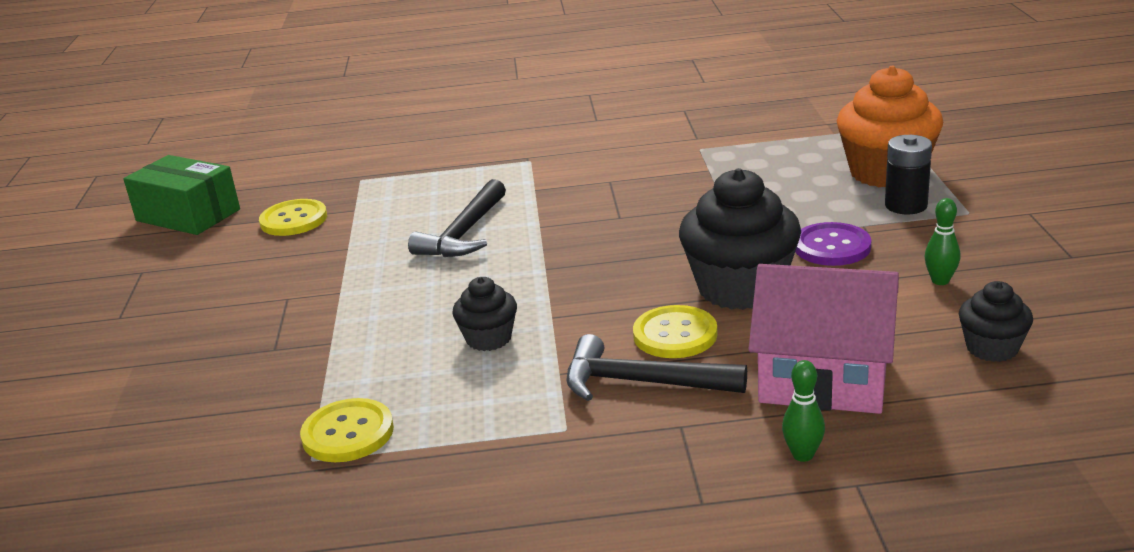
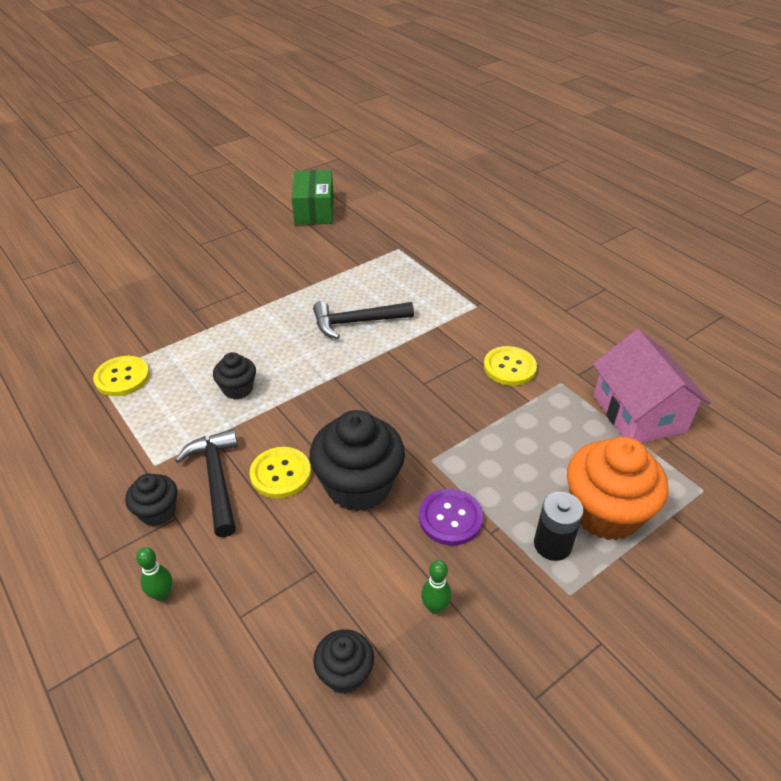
camera: 55 degrees right, 15 degrees up
(293, 220) = (332, 248): yellow button -> yellow button (509, 367)
(657, 438) = (157, 512): none -> black cupcake
(824, 378) = (259, 575): pink house -> pink house (639, 413)

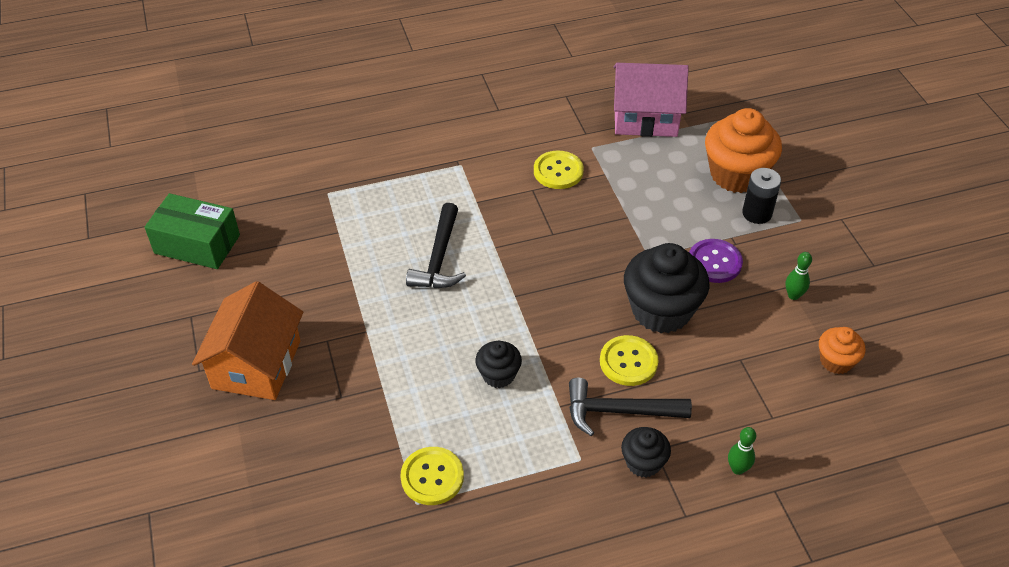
camera: 70 degrees left, 5 degrees up
(212, 265) = (256, 364): none -> orange house
(345, 673) = (836, 361): black cupcake -> orange cupcake

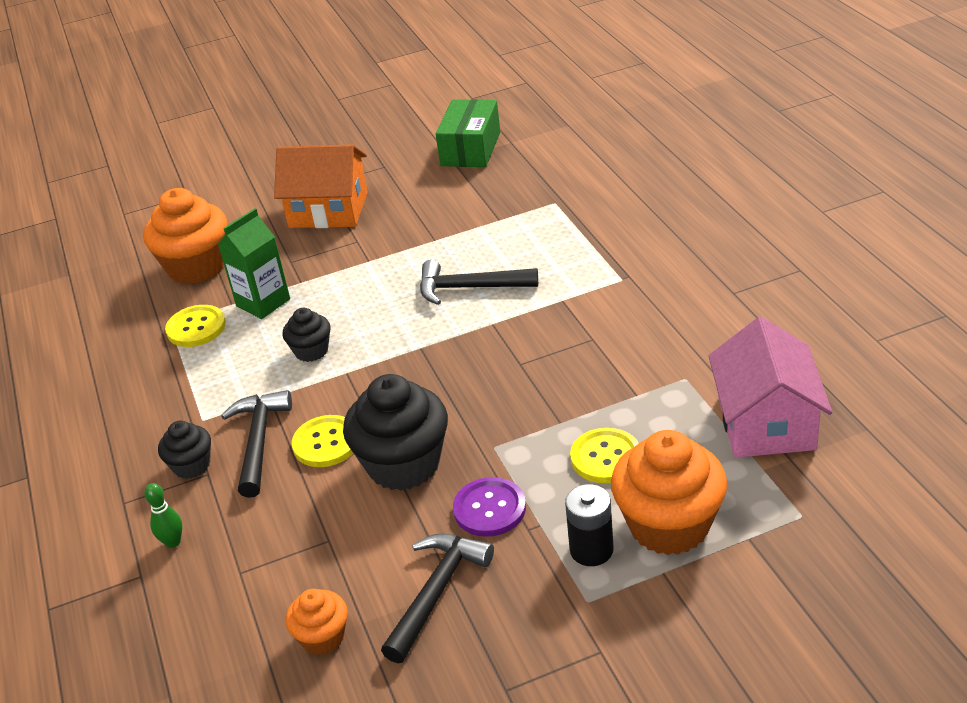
camera: 90 degrees right, 10 degrees down
(316, 486) = (197, 267): none -> orange cupcake
(407, 418) = (263, 302): none -> green carton
(558, 171) = (630, 355): yellow button -> yellow button (605, 457)
(793, 295) = (436, 592): green bowling pin -> black hammer

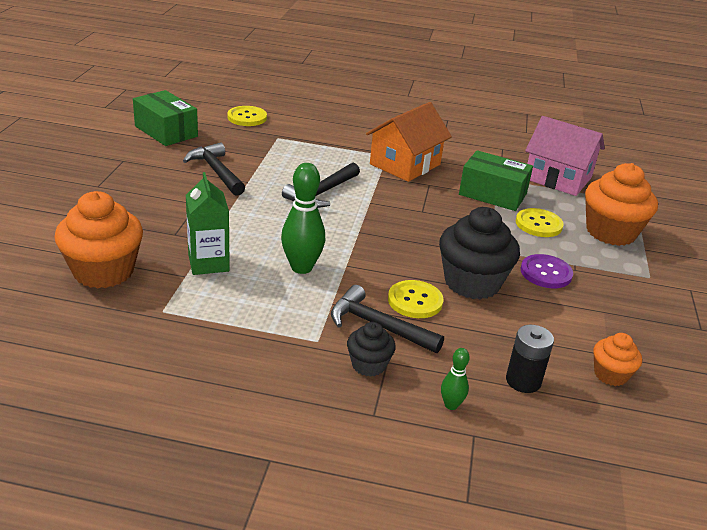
camera: 65 degrees left, 5 degrees down
(196, 328) = (191, 301): yellow button -> yellow button (247, 117)
(311, 351) = (301, 267): black cupcake -> green bowling pin
(328, 210) = (137, 197): orange house -> orange house (405, 164)
(436, 592) = (603, 318): black hammer -> black hammer (216, 171)
(591, 550) = (610, 259): black battery -> black battery (523, 381)
(635, 392) = (492, 194): none -> green box

